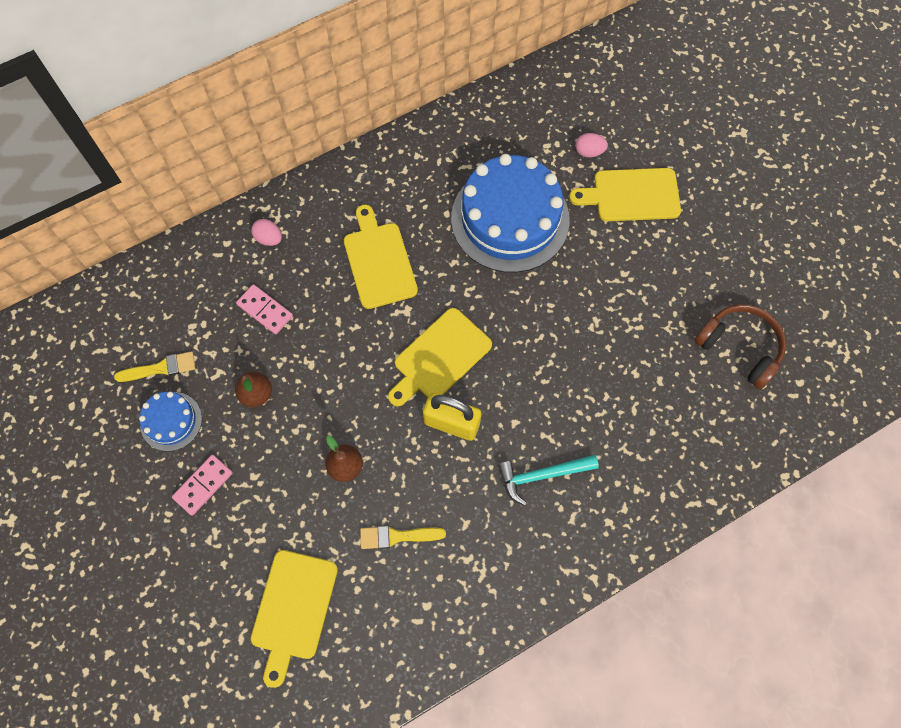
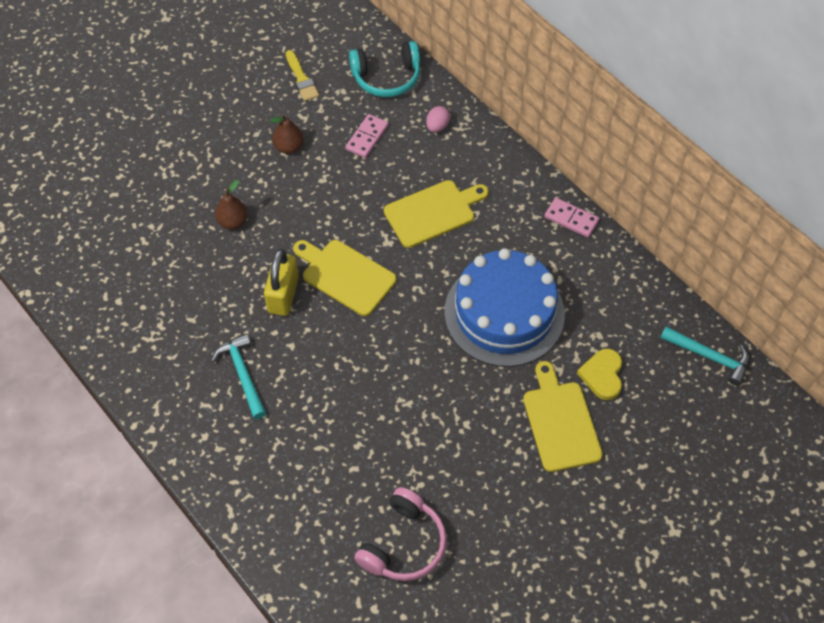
camera: 80 degrees right, 10 degrees down
(171, 421) = (257, 95): blue cake -> none
(186, 278) = (387, 77): none -> turquoise headphones
(203, 485) = (205, 128): pink domino -> pink domino (571, 219)
(293, 609) = (110, 208): yellow cutting board -> none
(397, 536) = (175, 269): yellow brush -> none
(582, 66) = (709, 357): none -> turquoise hammer
(589, 152) = (602, 375): pink egg -> yellow heart
(740, 347) = (404, 544): brown headphones -> pink headphones

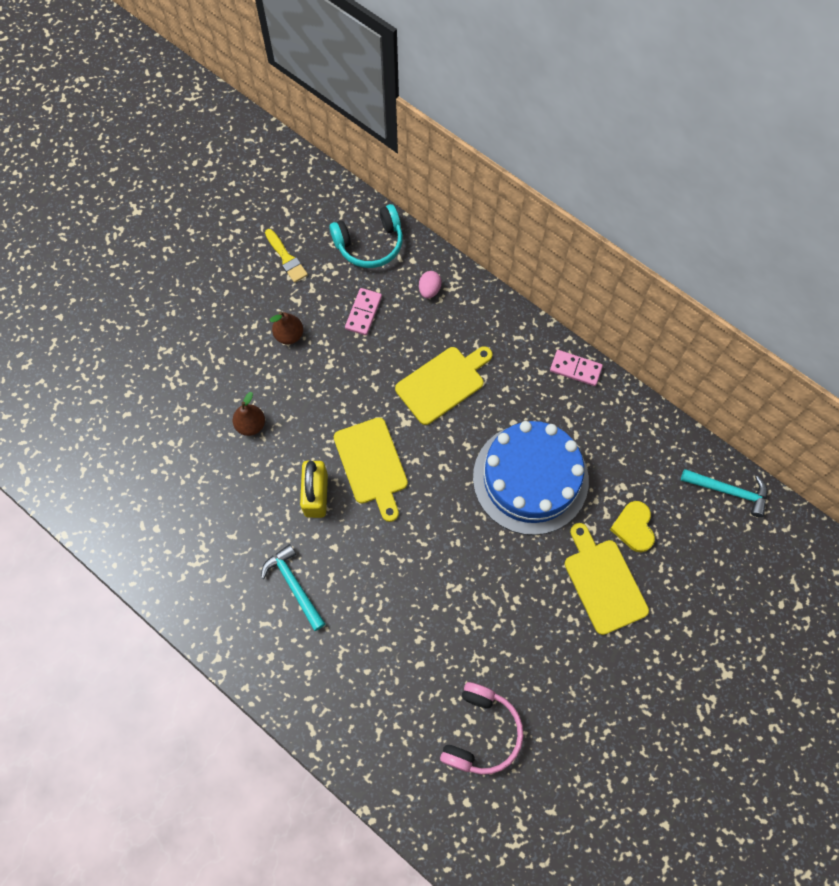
camera: 10 degrees left, 10 degrees up
(345, 276) = (372, 464): yellow cutting board -> yellow cutting board turned 135 degrees counterclockwise

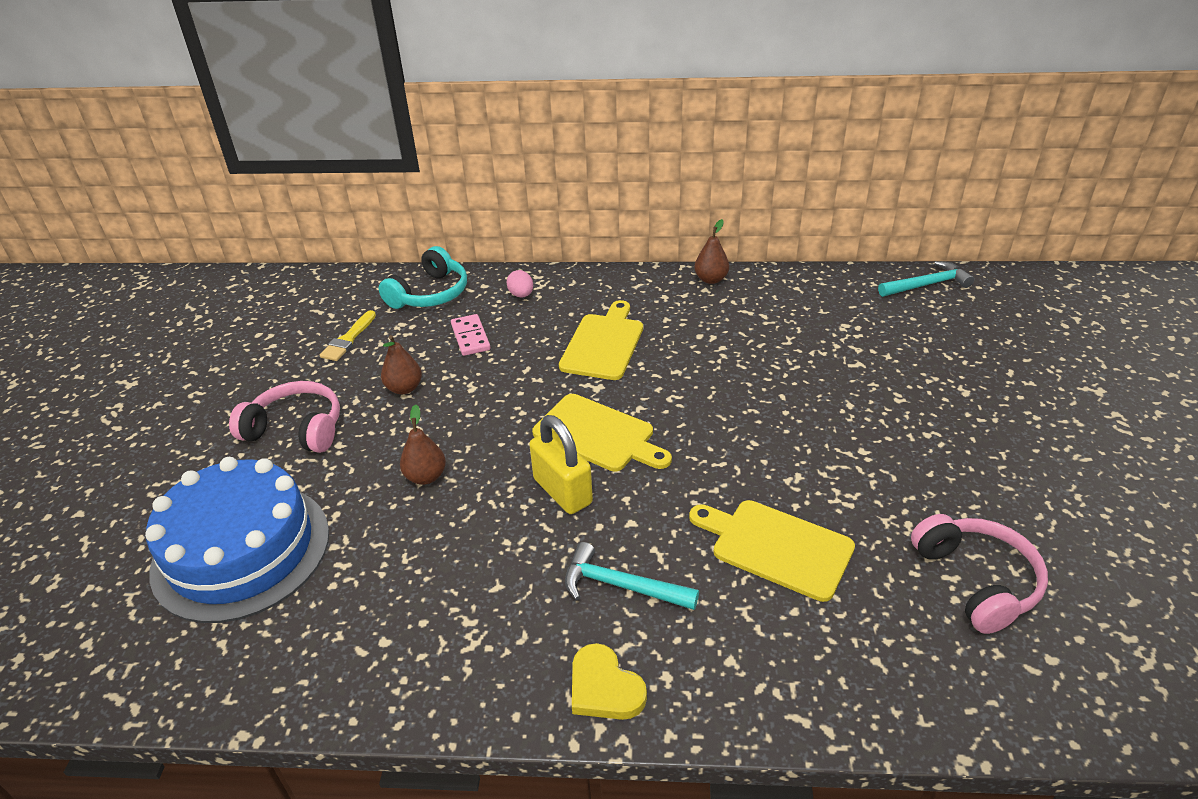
camera: 35 degrees left, 30 degrees down
(206, 328) = (296, 429): none -> pink headphones
(286, 258) = (348, 339): yellow brush -> yellow brush turned 90 degrees clockwise
(530, 478) = (762, 362): blue cake -> blue cake (241, 550)
(575, 369) = (711, 279): pink domino -> brown pear
(603, 582) = (918, 392): yellow cutting board -> yellow cutting board (776, 547)
(633, 527) = (890, 344): yellow heart -> yellow heart (604, 688)

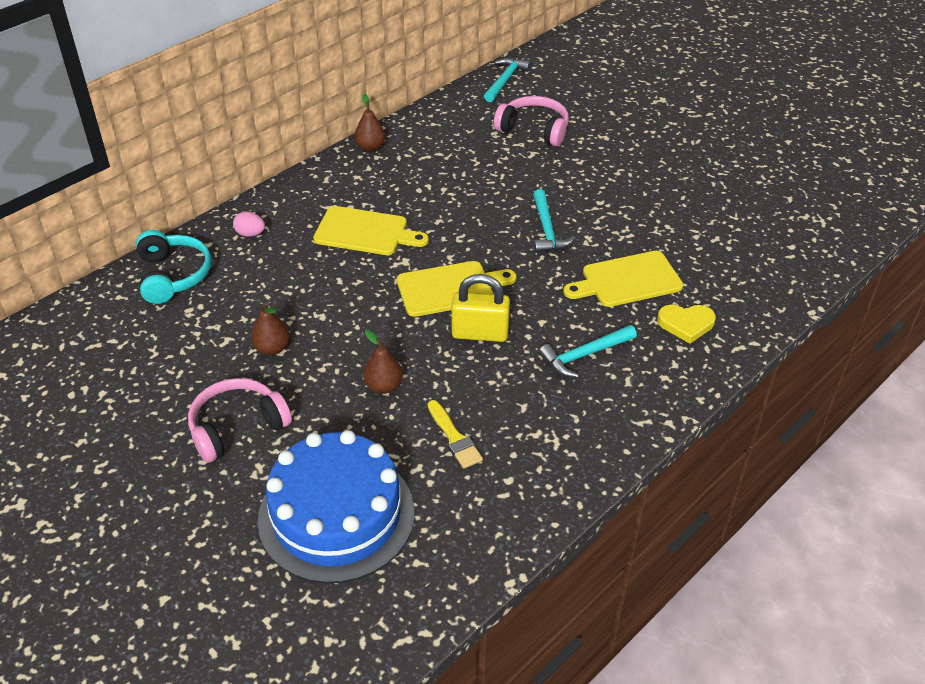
camera: 50 degrees left, 5 degrees up
(348, 339) = (163, 347): yellow brush -> yellow brush (454, 438)
(470, 337) = (262, 285): pink domino -> none
(603, 344) = (365, 232): yellow cutting board -> yellow cutting board turned 135 degrees clockwise
(604, 688) = (646, 405): yellow heart -> yellow heart (686, 324)
(765, 442) = (547, 230): none -> turquoise hammer
(977, 581) = (727, 232): pink headphones -> pink headphones (534, 129)

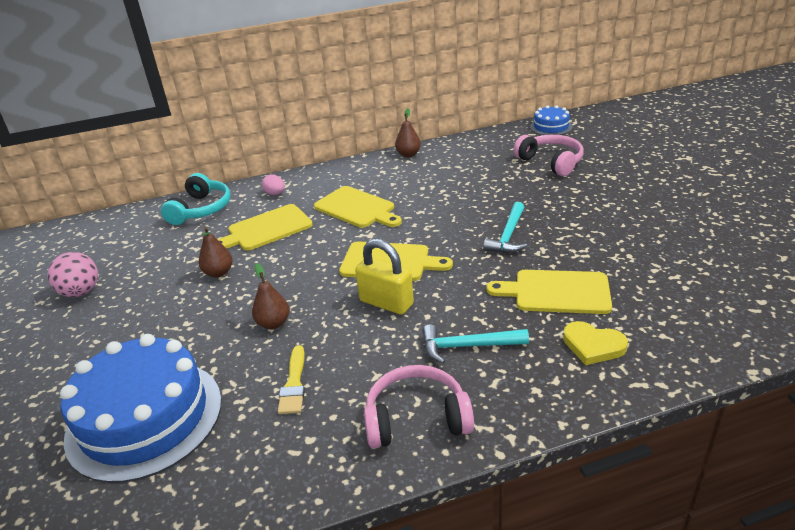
camera: 30 degrees right, 10 degrees down
(123, 415) = (81, 292): none -> pink ball
(237, 427) = (142, 322): pink headphones -> pink headphones (416, 418)
(281, 282) = (266, 229): none -> yellow cutting board
(505, 80) = (551, 127): turquoise hammer -> blue cake

